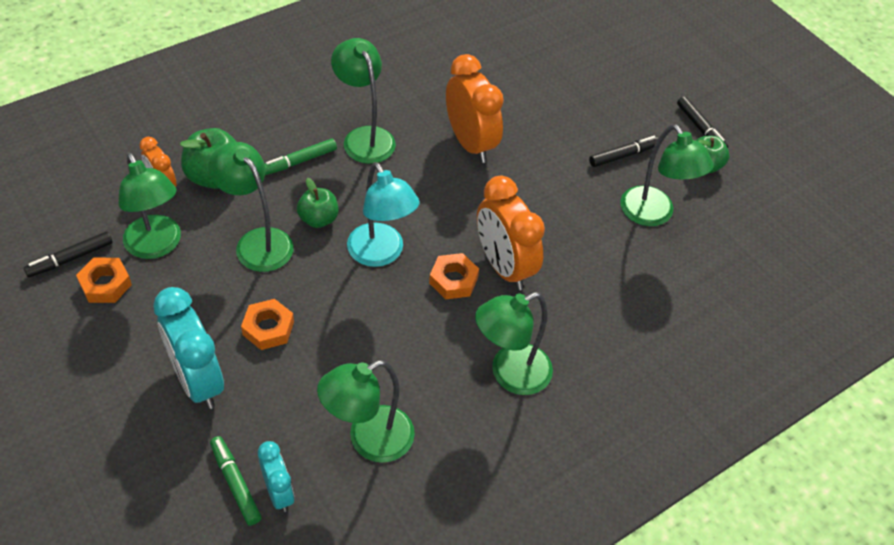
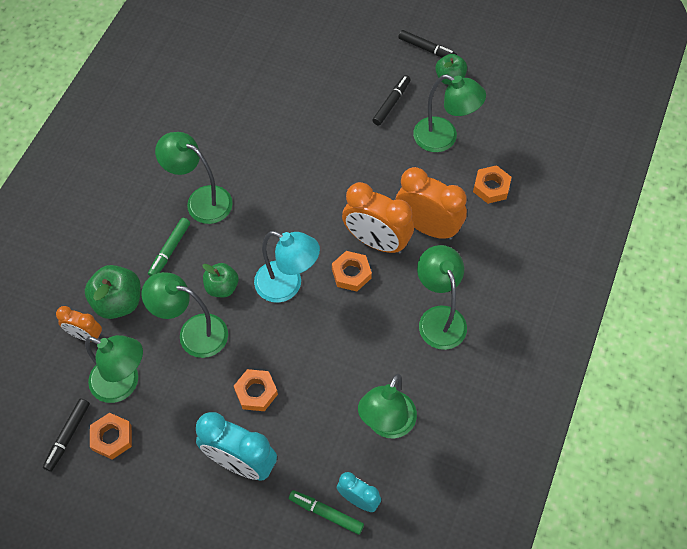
camera: 30 degrees left, 10 degrees up
(470, 143) = (280, 158): orange clock -> orange clock (427, 227)
(510, 374) = (439, 318): green lamp -> green lamp turned 135 degrees clockwise
(669, 286) = (491, 187): none -> orange nut

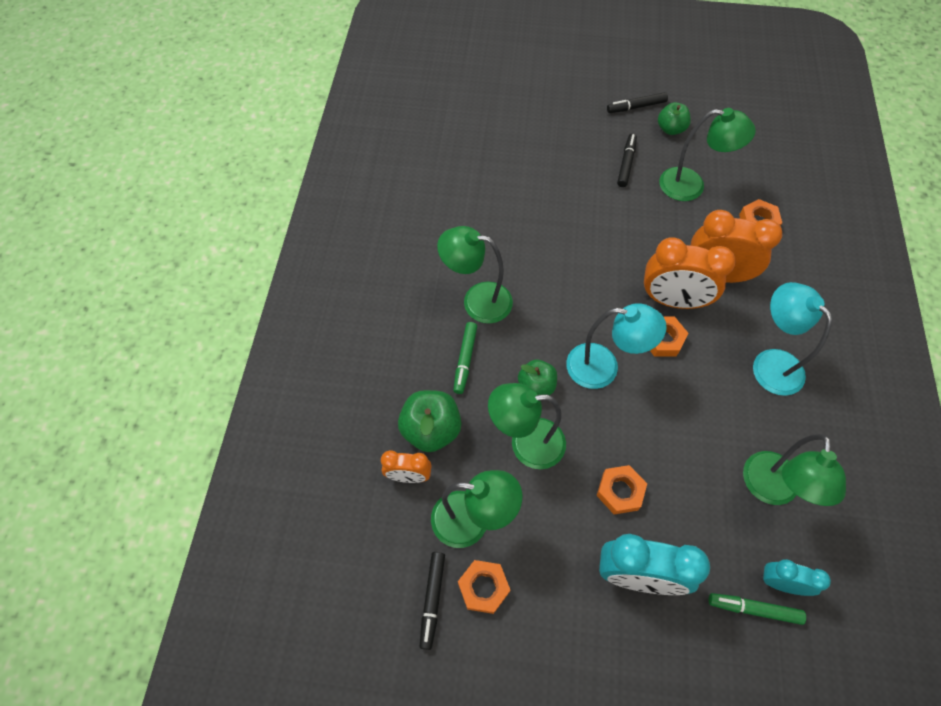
camera: 15 degrees left, 0 degrees up
(426, 49) = (636, 107): black marker -> black marker turned 150 degrees clockwise
(439, 318) = (770, 363): green lamp -> turquoise lamp

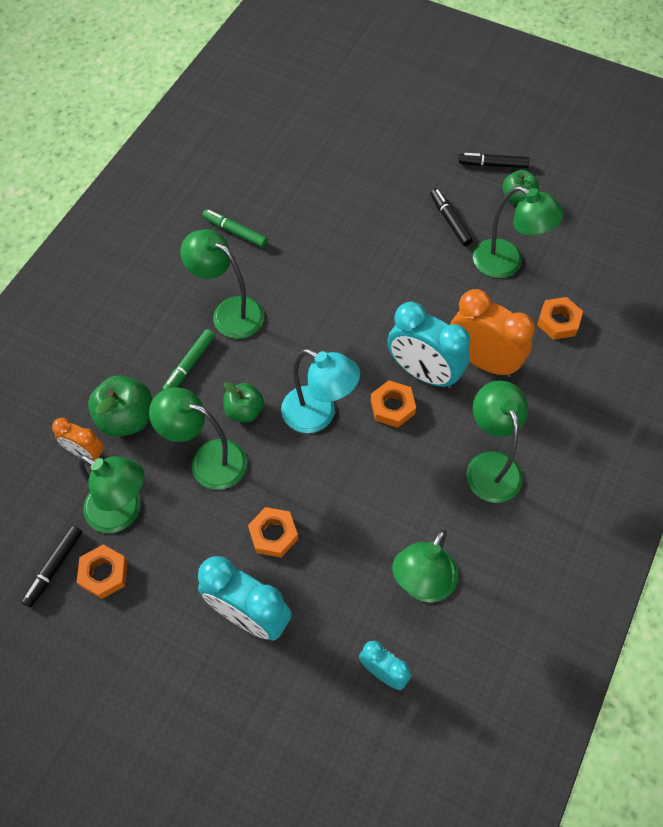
camera: 20 degrees right, 0 degrees up
(626, 164) = (450, 221): black marker -> black marker turned 60 degrees counterclockwise
(673, 301) = (423, 373): orange clock -> turquoise clock
(754, 609) = (344, 685): green marker -> green marker (235, 232)
(770, 363) = (490, 465): turquoise lamp -> green lamp

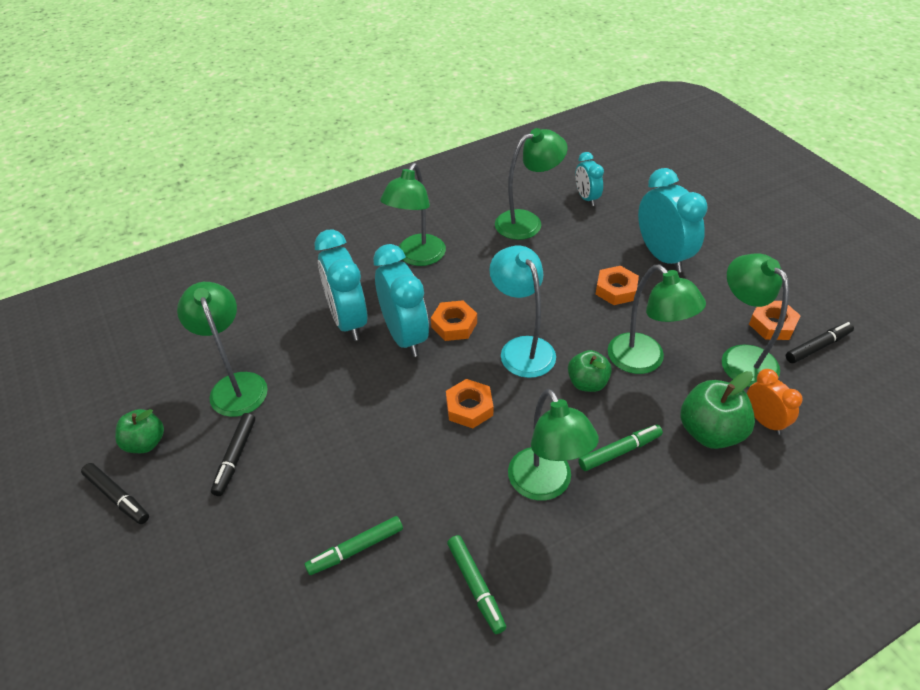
camera: 145 degrees left, 15 degrees down
(322, 213) = (356, 549): none -> green marker
(483, 361) = (348, 321): orange clock -> turquoise clock
(558, 321) = (256, 318): orange nut -> orange nut (469, 408)

